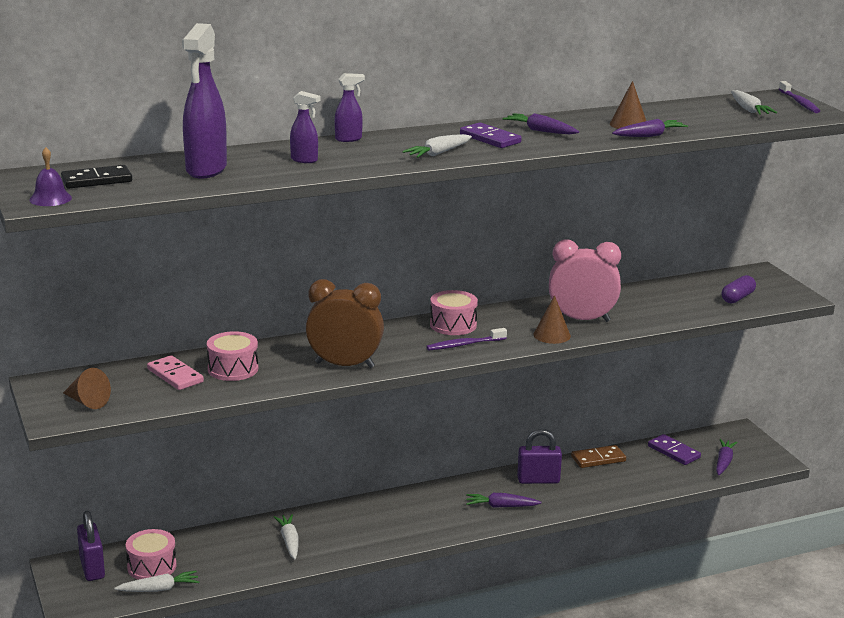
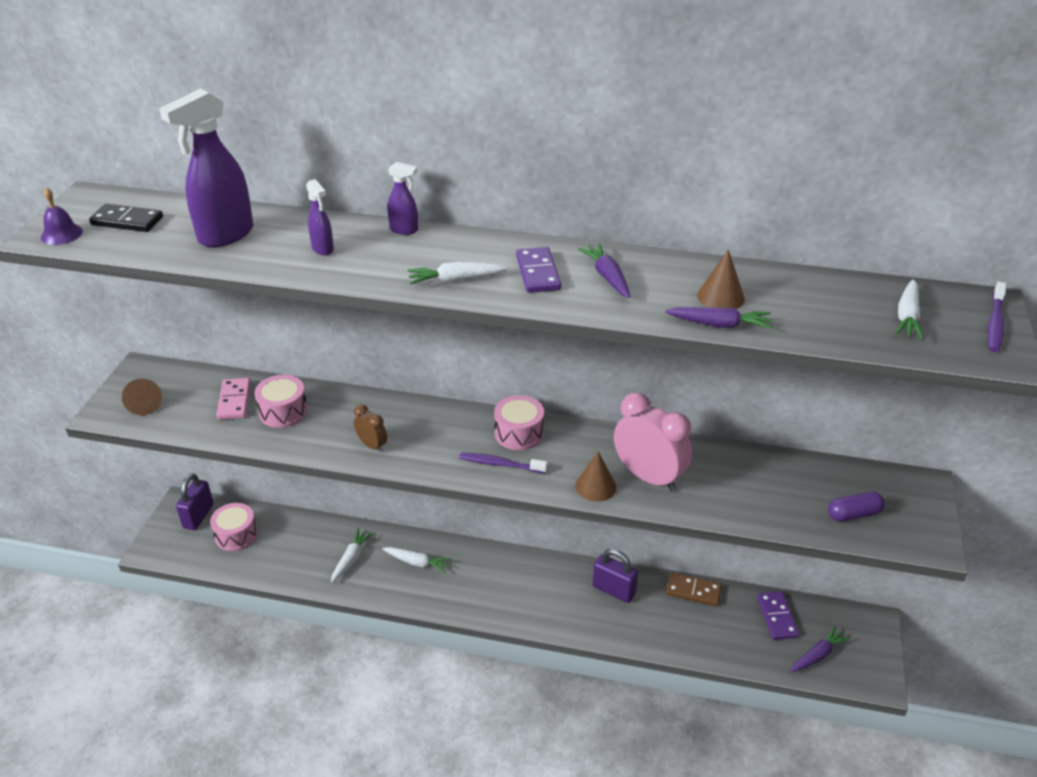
camera: 35 degrees right, 15 degrees up
(159, 589) = (220, 561): white carrot -> white carrot (417, 562)
(344, 365) = (372, 445): brown clock -> brown clock, size x0.50
(501, 506) = (552, 605): purple carrot -> none

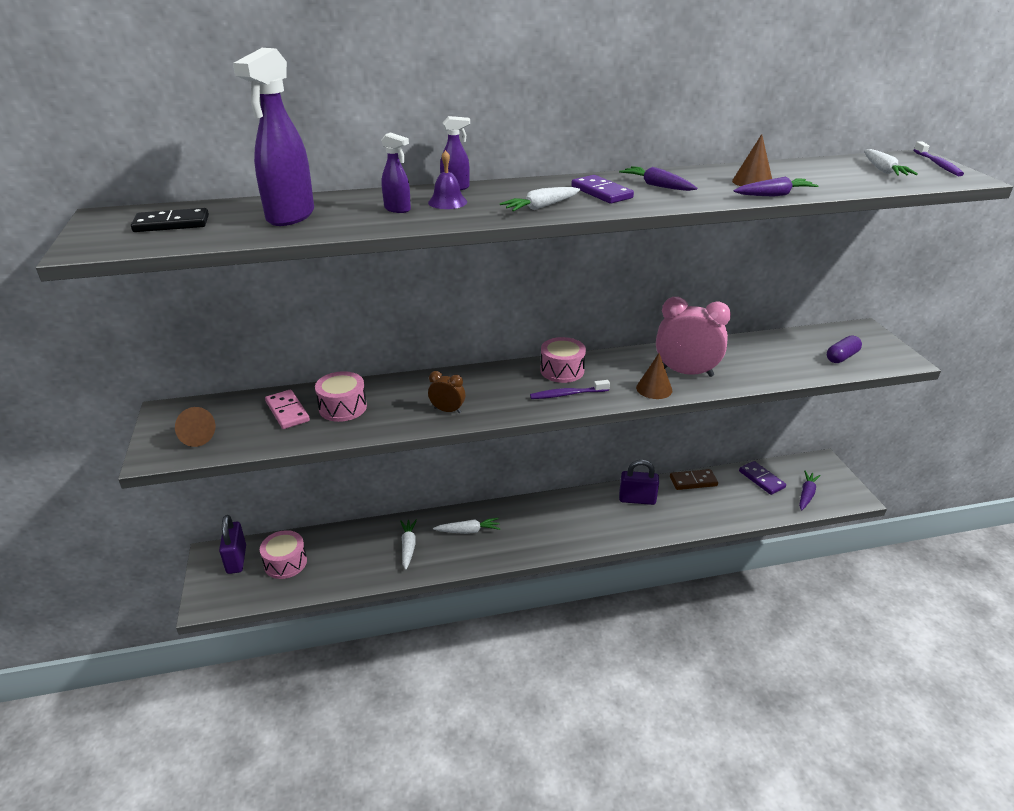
camera: 25 degrees left, 5 degrees down
(61, 234) = (105, 243): purple bell -> purple bell (447, 202)

